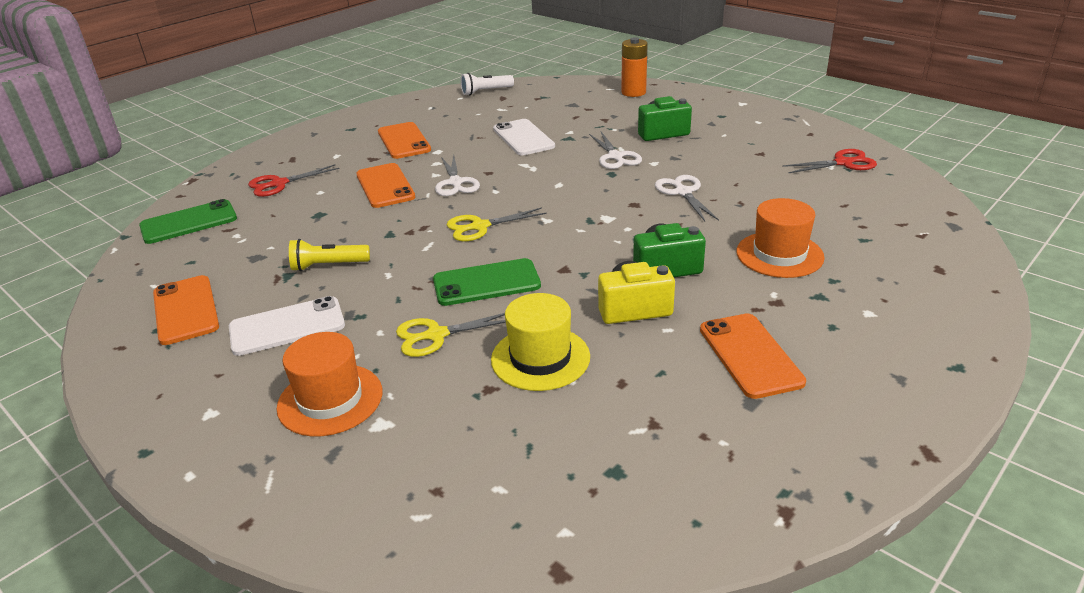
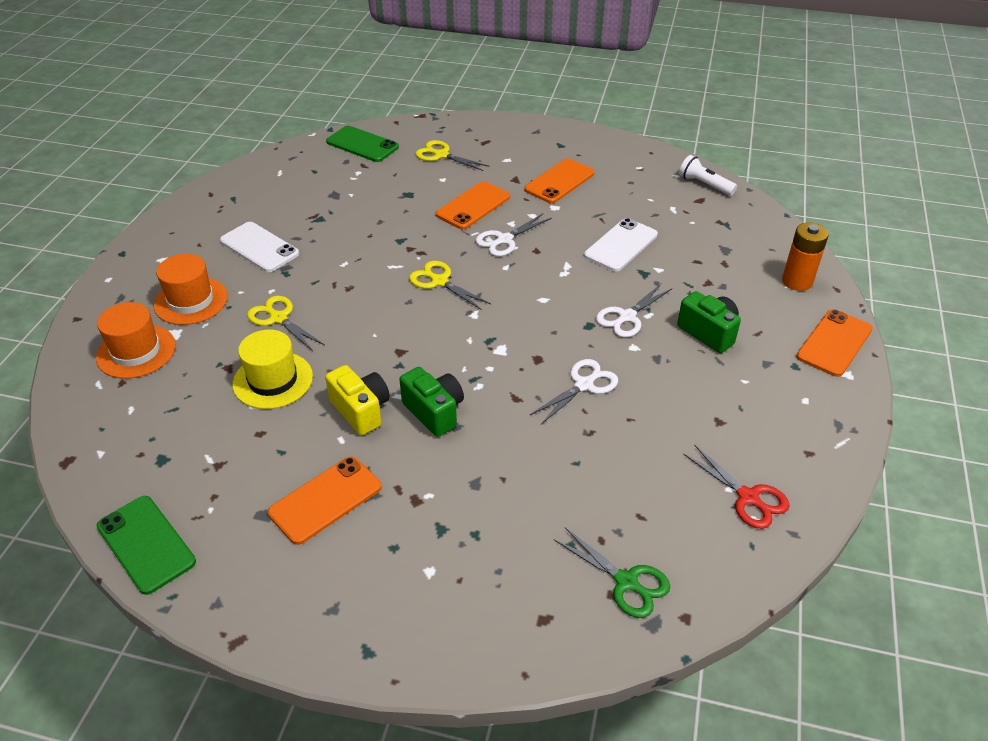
camera: 60 degrees right, 10 degrees up
(186, 310) = (258, 198): orange phone -> orange phone (834, 343)
(279, 184) = (441, 155): red scissors -> yellow scissors
(328, 265) = (341, 231): yellow flashlight -> none
(486, 283) = (358, 316): green phone -> green phone (146, 544)
(779, 254) = (501, 484): orange hat -> orange hat (136, 351)
(910, 226) = (626, 582): none -> green scissors

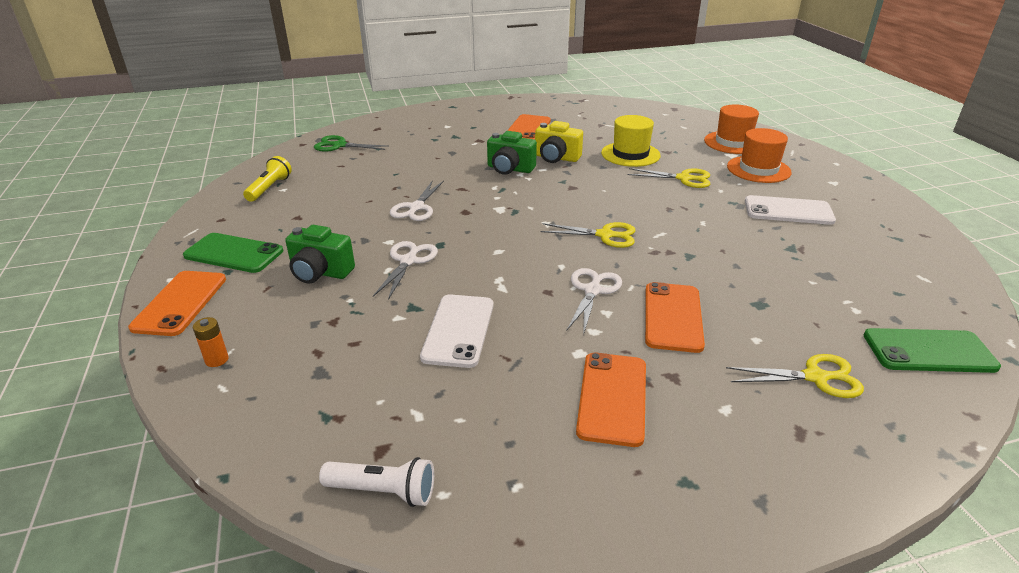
camera: 150 degrees right, 10 degrees down
(146, 544) = (589, 102): green phone -> green phone (233, 253)
(748, 497) = (269, 188): red scissors -> yellow flashlight
(797, 281) = (217, 360): orange battery -> orange battery, size x0.55

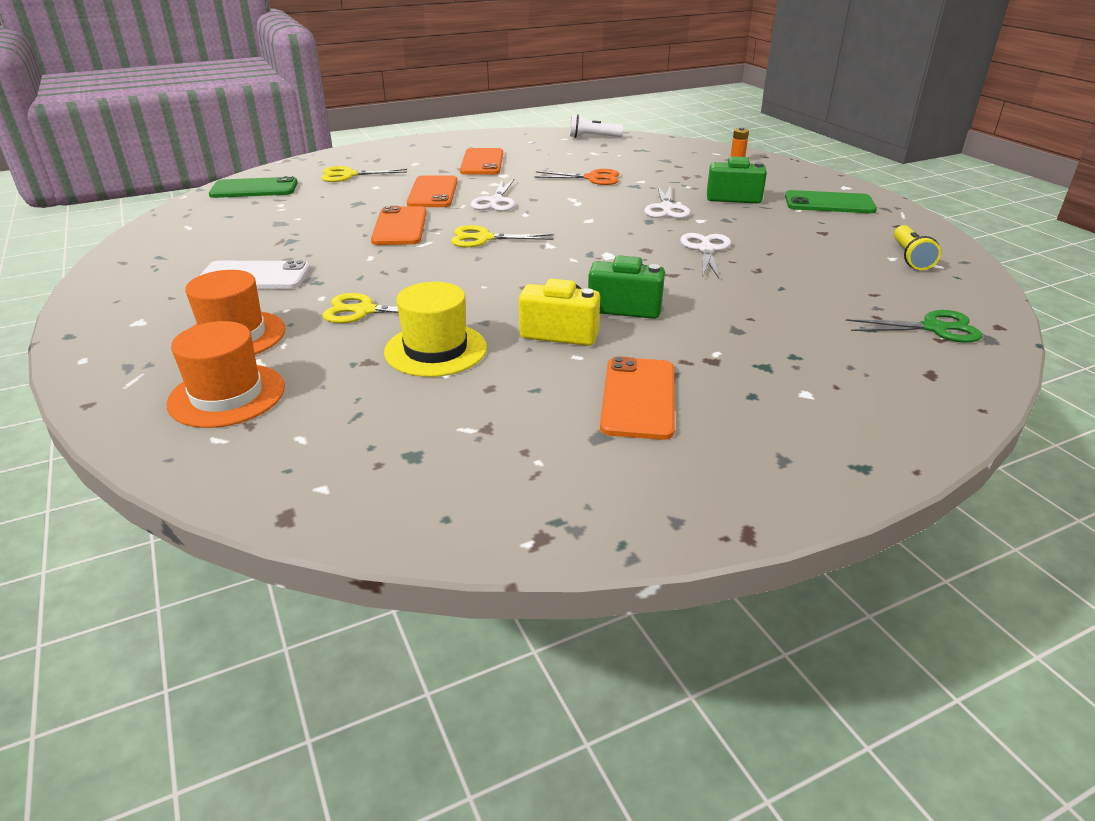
camera: 170 degrees right, 0 degrees up
(180, 303) = (811, 177): orange phone -> orange phone (400, 227)
(458, 330) = (592, 178): white phone -> orange scissors

